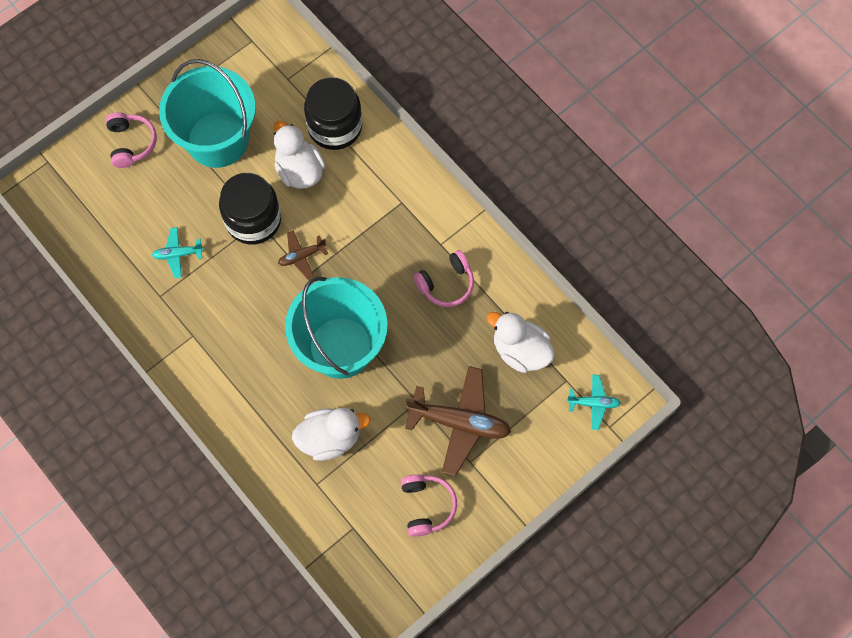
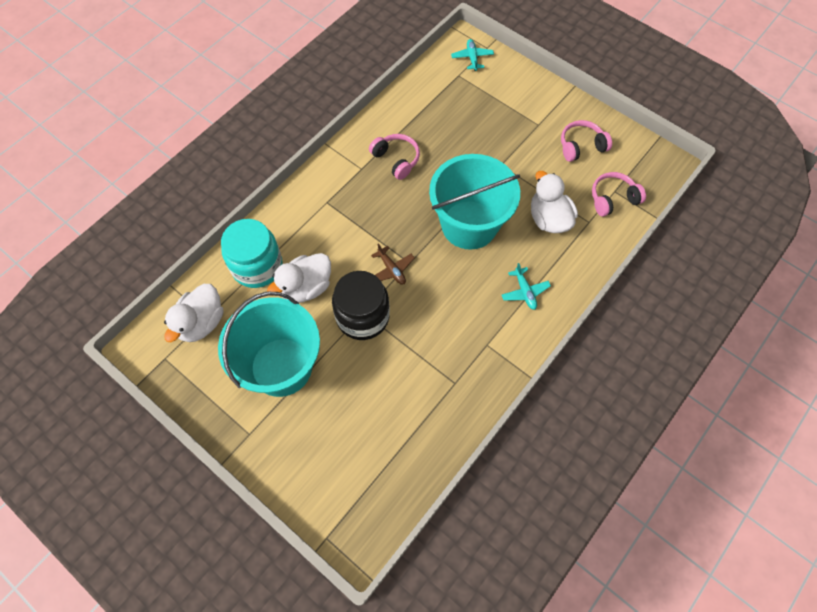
camera: 100 degrees left, 5 degrees down
(131, 143) = (294, 451): pink headphones -> pink headphones (613, 199)
(178, 254) = (409, 376): turquoise plane -> turquoise plane (524, 291)
(335, 127) = (257, 266): black jar -> turquoise jar
(459, 422) = (510, 135): brown plane -> none
(520, 351) = (442, 105): white duck -> white duck (201, 323)

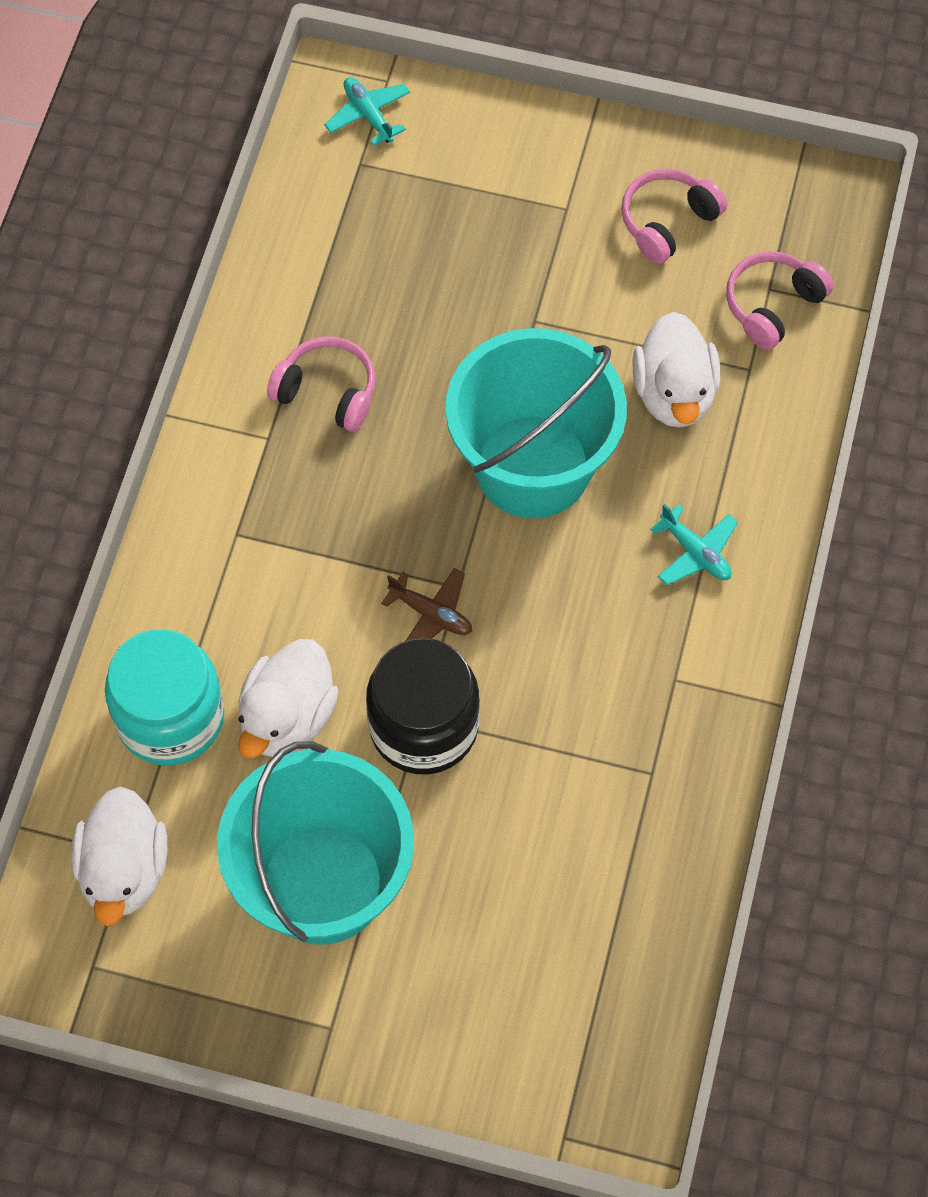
camera: 25 degrees left, 0 degrees up
(549, 219) = (674, 394): white duck -> white duck turned 135 degrees counterclockwise

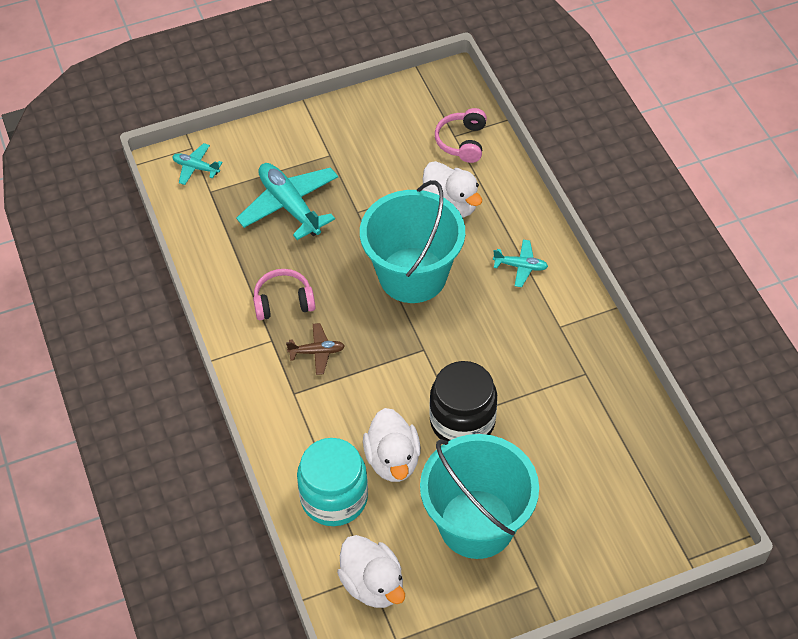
camera: 35 degrees left, 10 degrees down
(431, 614) = (422, 369): brown plane -> brown plane (317, 352)
(449, 253) = (290, 206): none -> turquoise plane
(667, 222) = (383, 134): pink headphones -> none

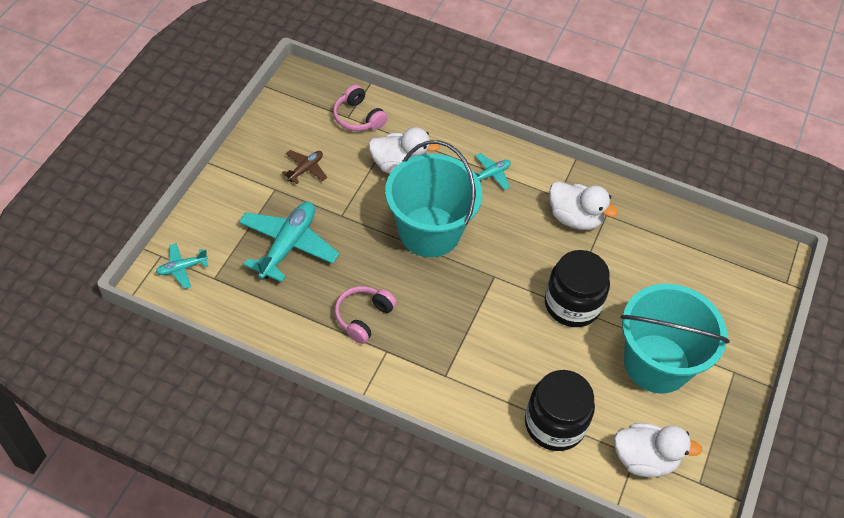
camera: 50 degrees left, 0 degrees up
(290, 206) = (288, 245): turquoise plane -> turquoise plane turned 105 degrees clockwise
(317, 352) = (427, 334): brown plane -> brown plane (305, 169)
(334, 498) = (554, 424): turquoise jar -> black jar
(393, 460) = (561, 366): white duck -> white duck (574, 218)

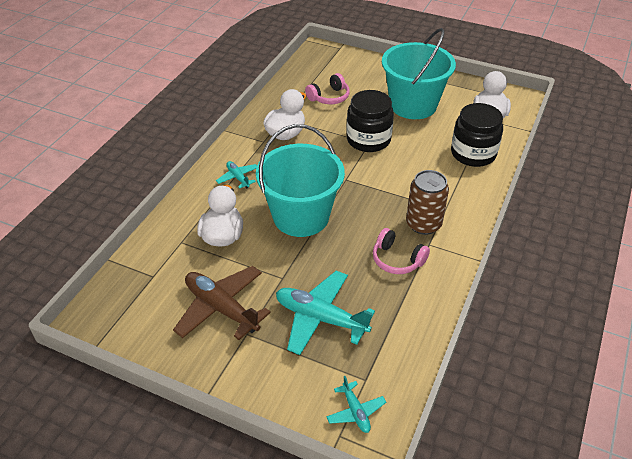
camera: 85 degrees left, 10 degrees down
(305, 169) = (221, 308): brown plane -> brown plane, size x1.97
(358, 117) = (155, 268): pink headphones -> pink headphones (329, 97)
(418, 349) = (423, 224): none -> brown can

